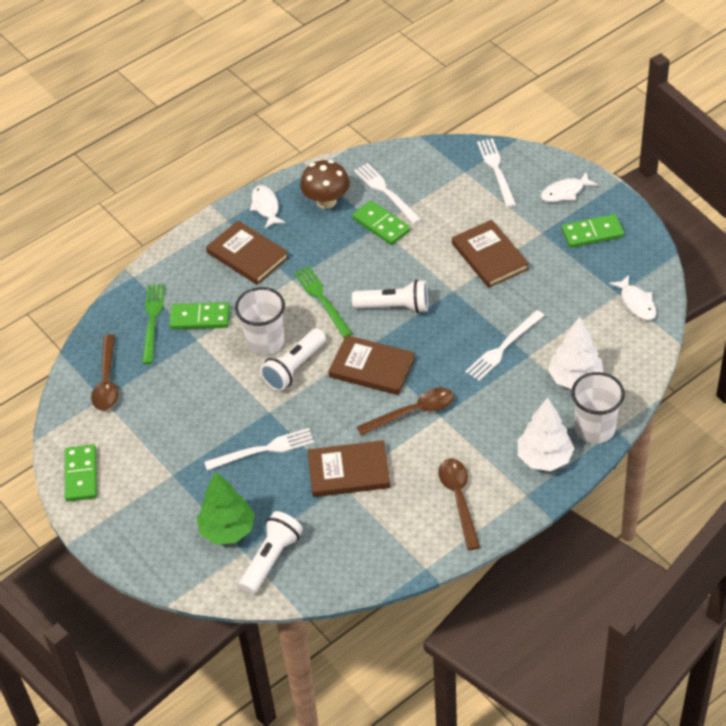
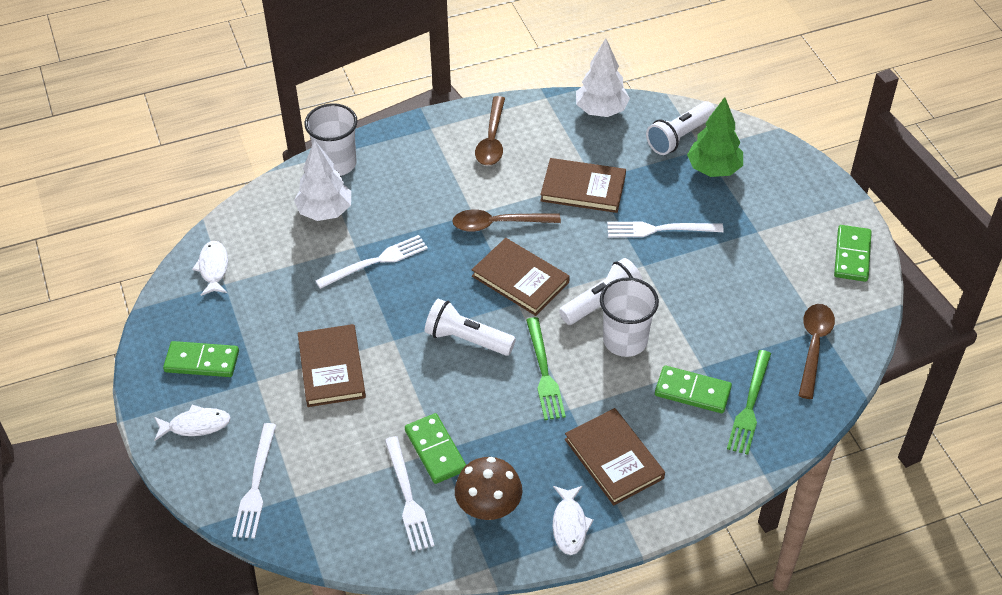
camera: 165 degrees left, 0 degrees up
(544, 458) = (397, 152): white tree -> white tree (601, 110)

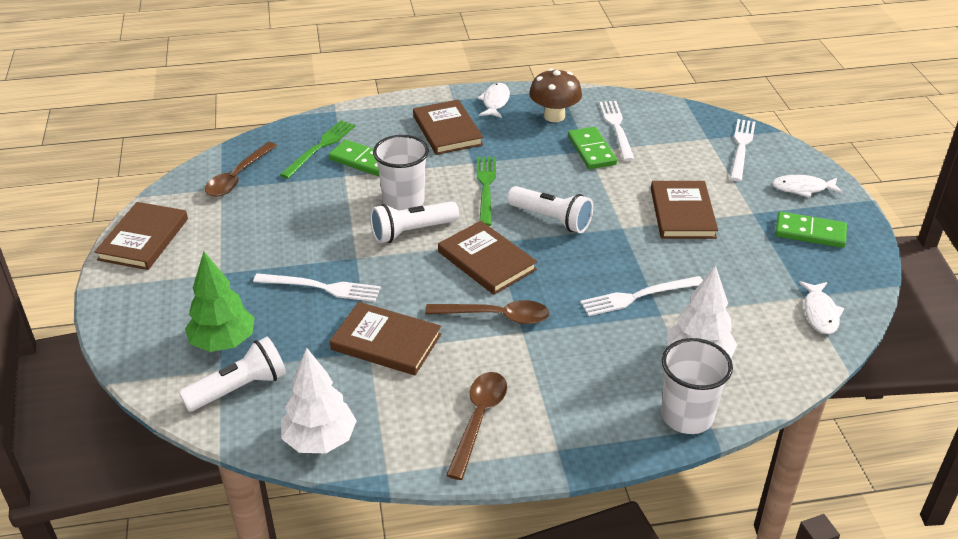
camera: 170 degrees left, 10 degrees down
(852, 255) = (143, 239): green domino -> brown book

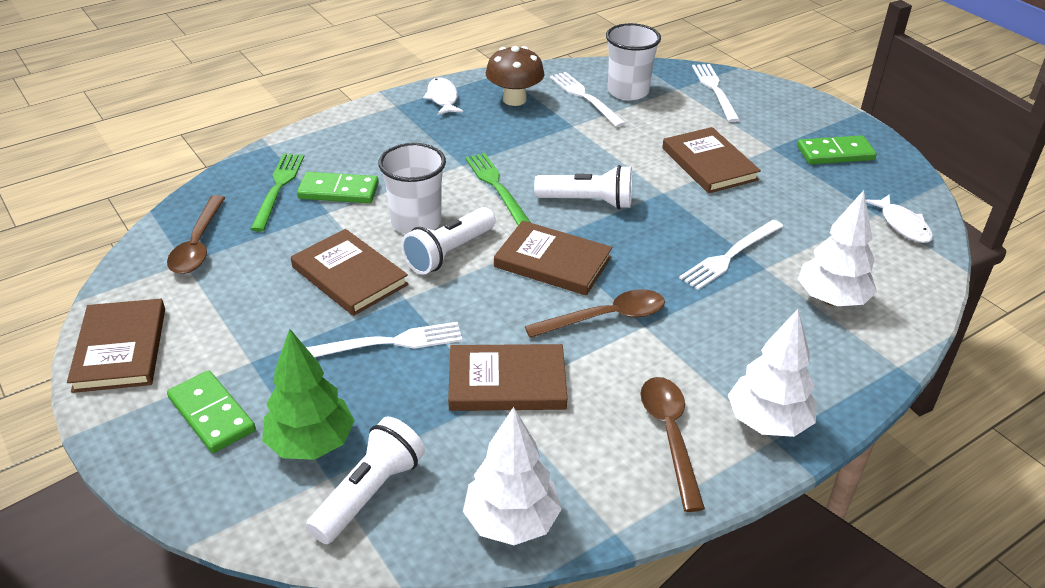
camera: 25 degrees left, 0 degrees up
(447, 130) = (412, 138): brown book -> brown book (349, 276)
(563, 435) = (767, 422): none -> white tree
(591, 150) = (577, 125): green domino -> green domino (212, 414)
(687, 416) = (867, 362): white cup -> white cup (628, 91)
(802, 188) = (797, 115): white fish -> none

